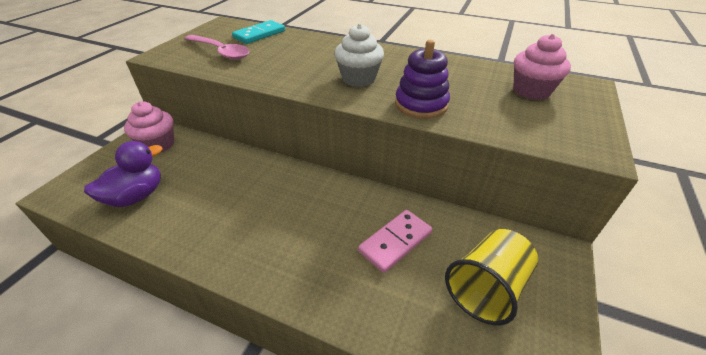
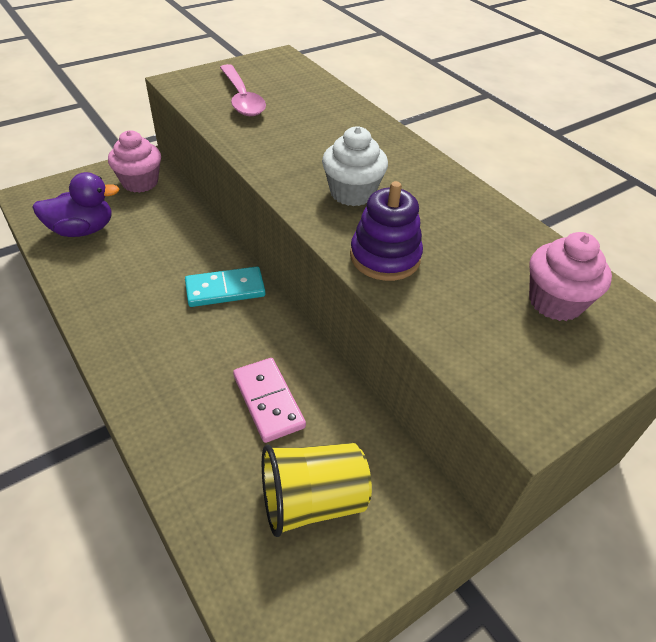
camera: 30 degrees right, 5 degrees up
(259, 34) = (305, 88): turquoise domino -> turquoise domino (225, 289)
(395, 242) = (268, 401): pink domino -> pink domino turned 75 degrees clockwise

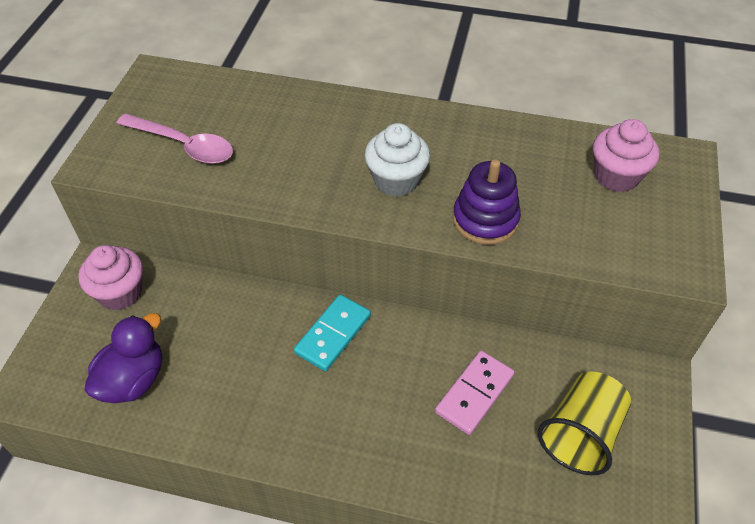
camera: 40 degrees left, 5 degrees up
(268, 401) = (474, 393): pink domino -> pink domino turned 75 degrees counterclockwise

